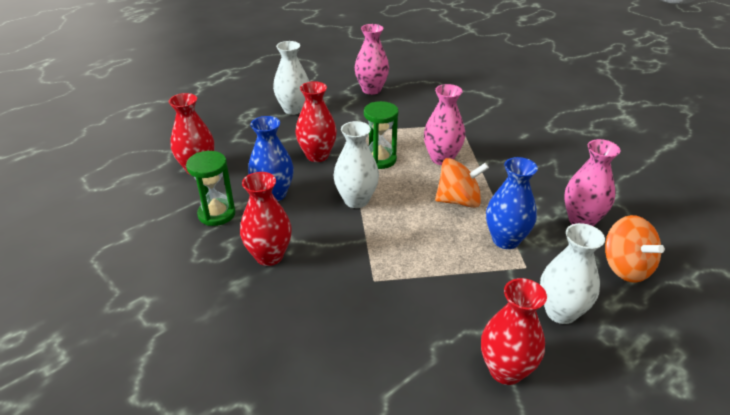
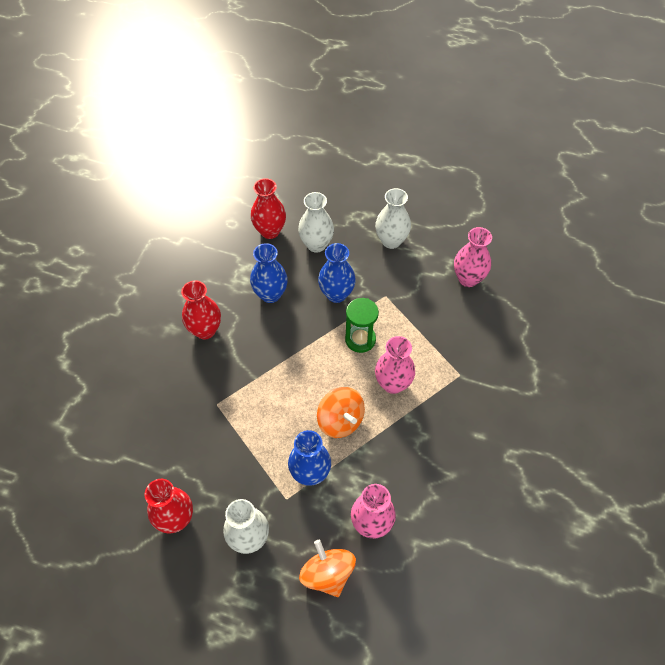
camera: 60 degrees right, 20 degrees up
(217, 214) = (228, 275): green hourglass -> none
(317, 155) = (336, 294): red vase -> blue vase
(356, 200) = (296, 350): white vase -> white vase (316, 244)
(625, 267) = (327, 574): orange spinning top -> orange spinning top turned 120 degrees clockwise

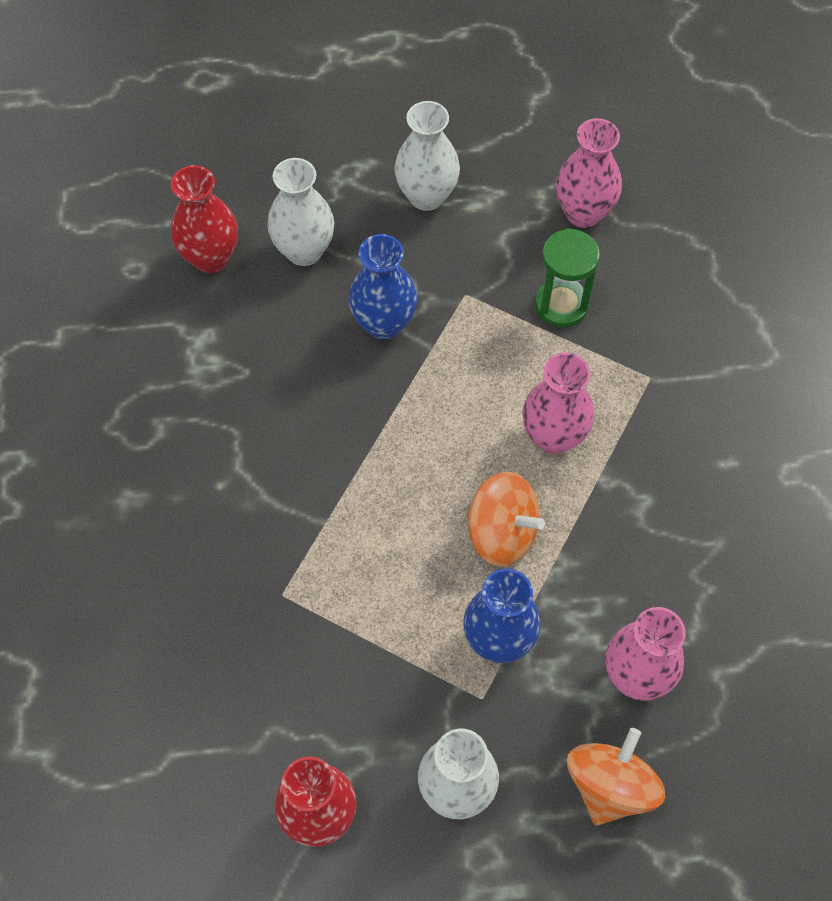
camera: 25 degrees left, 5 degrees up
(205, 330) = (192, 477): red vase -> none
(270, 294) = (272, 369): blue vase -> none
(327, 574) = (610, 786): orange spinning top -> orange spinning top turned 75 degrees clockwise
(360, 339) = (463, 385): green hourglass -> green hourglass (561, 305)

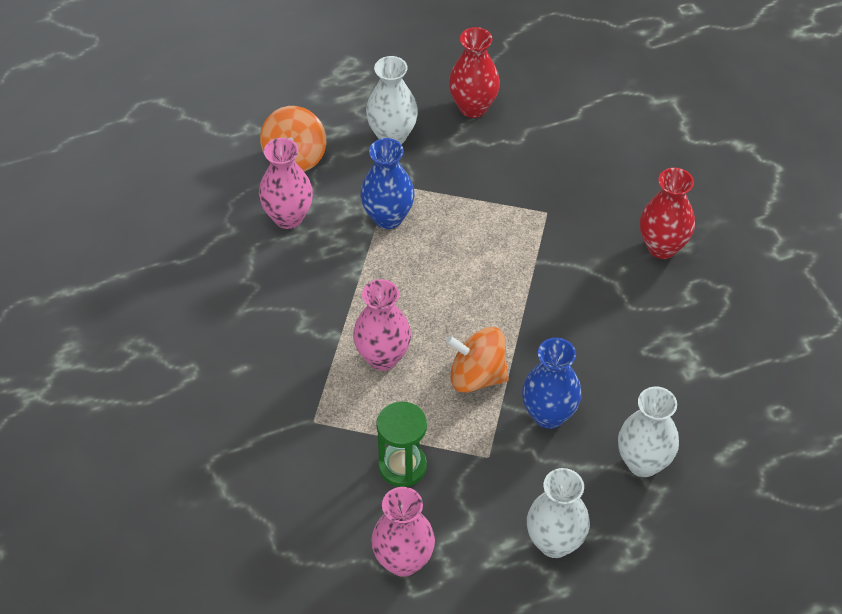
camera: 165 degrees right, 10 degrees down
(211, 258) = (720, 437): red vase -> red vase (662, 247)
(501, 533) = (404, 282): orange spinning top -> orange spinning top (477, 376)

